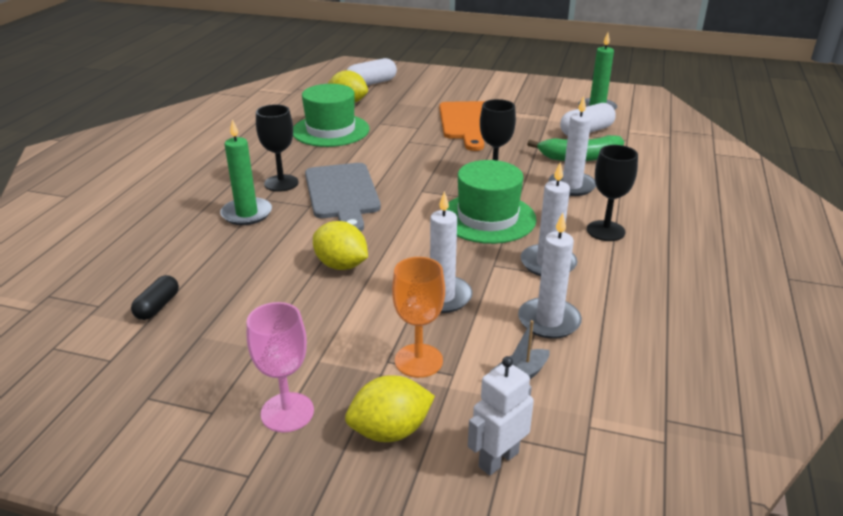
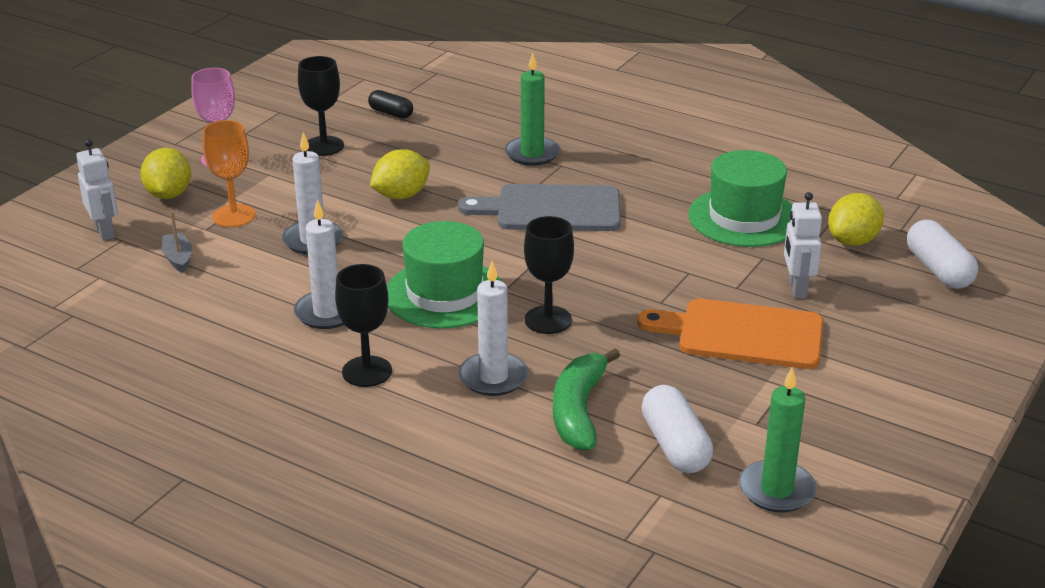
camera: 105 degrees right, 0 degrees up
(281, 183) = (596, 175): black goblet -> black goblet (324, 146)
(410, 113) = (797, 288): none -> white robot
(549, 321) = (234, 290): white candle -> none

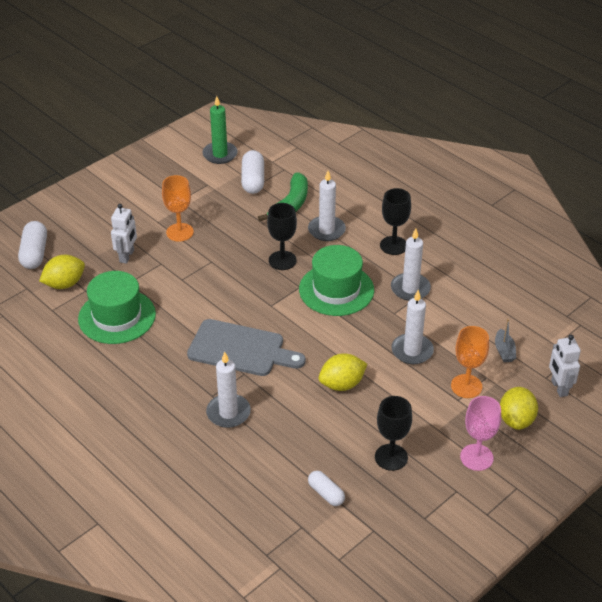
camera: 165 degrees left, 10 degrees up
(391, 113) = (326, 493): black capsule -> white capsule
(532, 154) = (228, 413): green candle -> white candle
(742, 334) = (180, 232): orange cutting board -> orange goblet

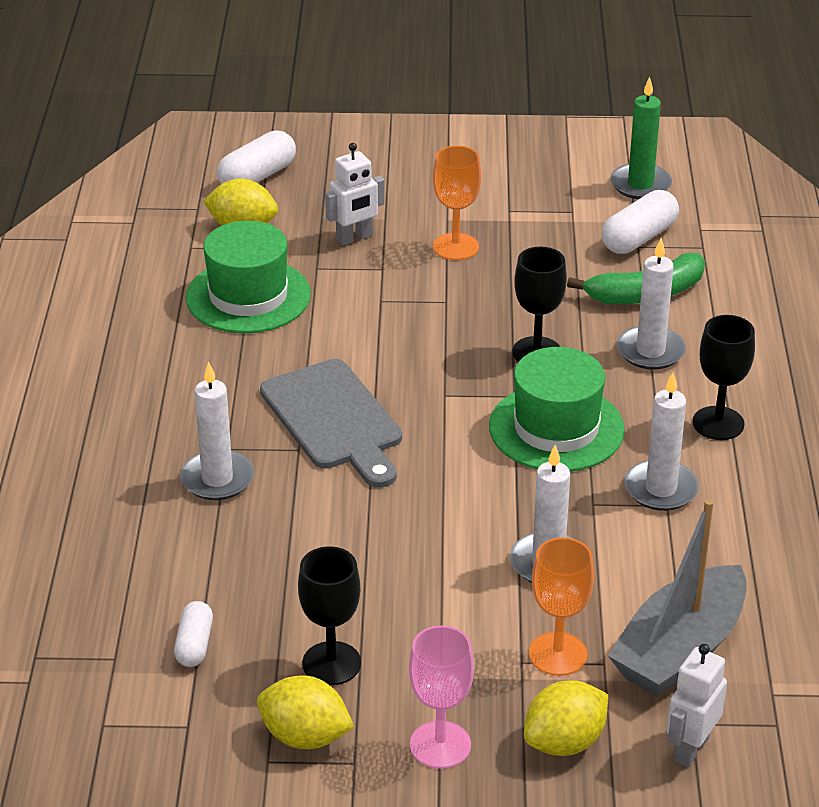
camera: 45 degrees right, 5 degrees down
(342, 384) = (397, 540): yellow lemon -> yellow lemon (305, 737)
(504, 351) = (680, 649): grey boat -> grey boat, size x2.35

